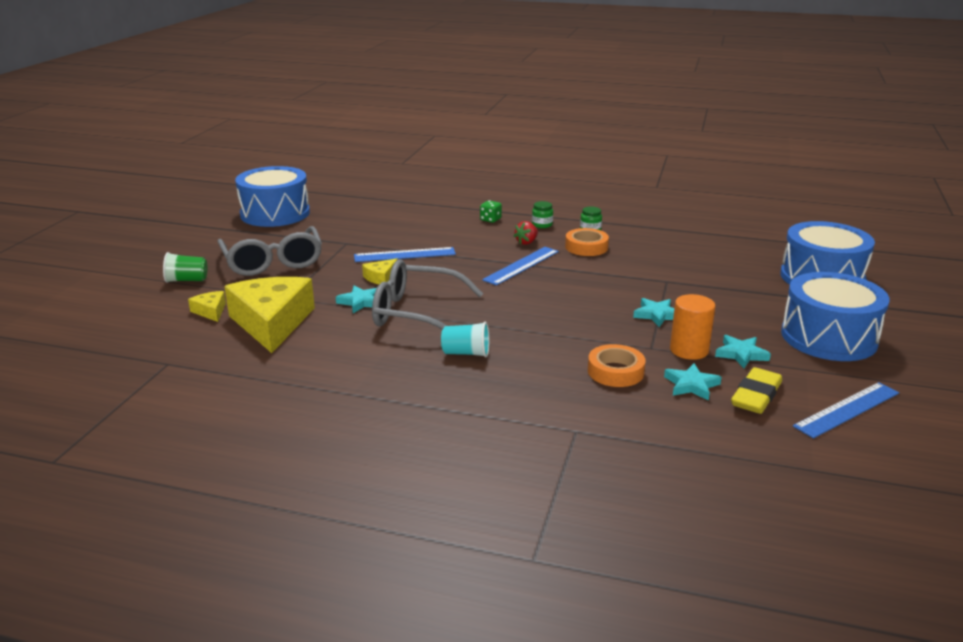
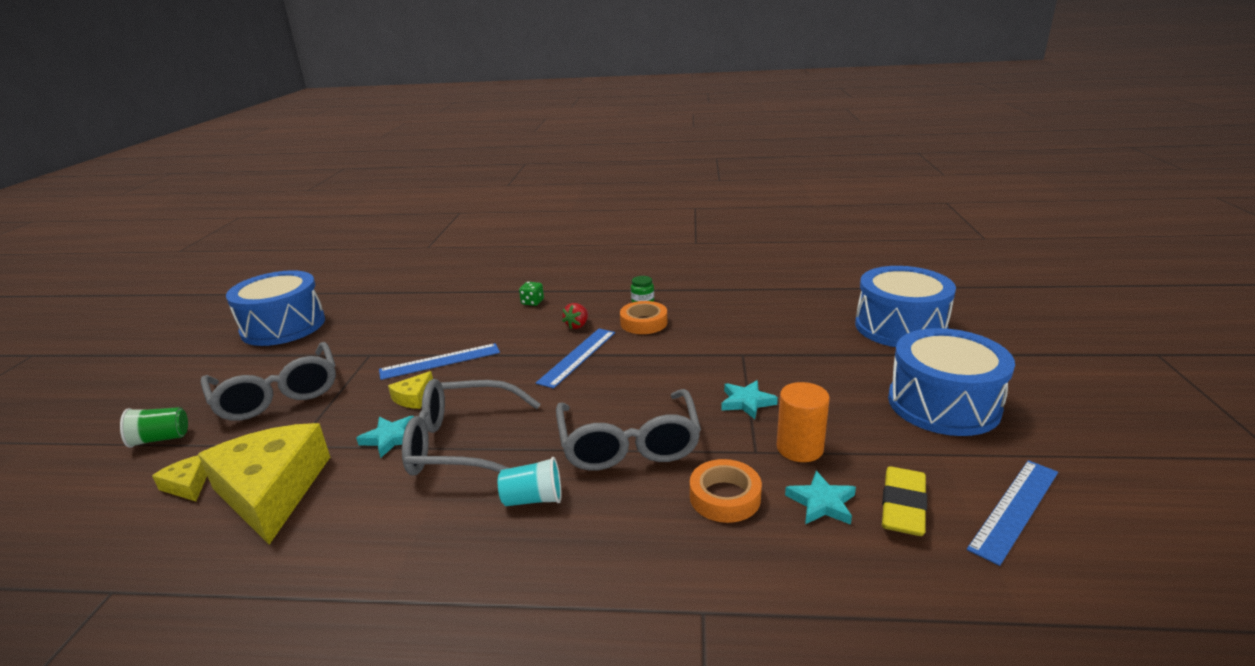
camera: 10 degrees left, 0 degrees up
(542, 225) = (589, 301): green jar -> none
(549, 330) = (629, 444): none -> grey glasses
(741, 354) = (860, 444): turquoise star -> none

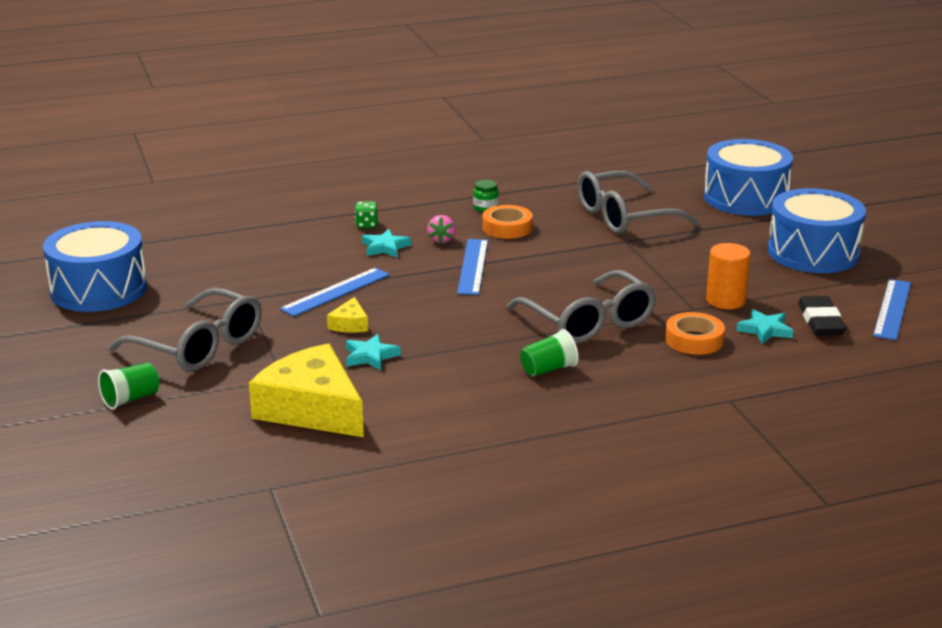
camera: 25 degrees left, 0 degrees up
(188, 485) = (222, 421): yellow cheese -> none
(461, 445) = (443, 348): grey glasses -> grey glasses (624, 217)
(533, 499) = (548, 369): turquoise cup -> green cup
(577, 325) = (441, 240): red strawberry -> pink strawberry
(746, 402) = (659, 277): turquoise star -> turquoise star (385, 247)
(903, 506) = (820, 321): yellow eraser -> black eraser

